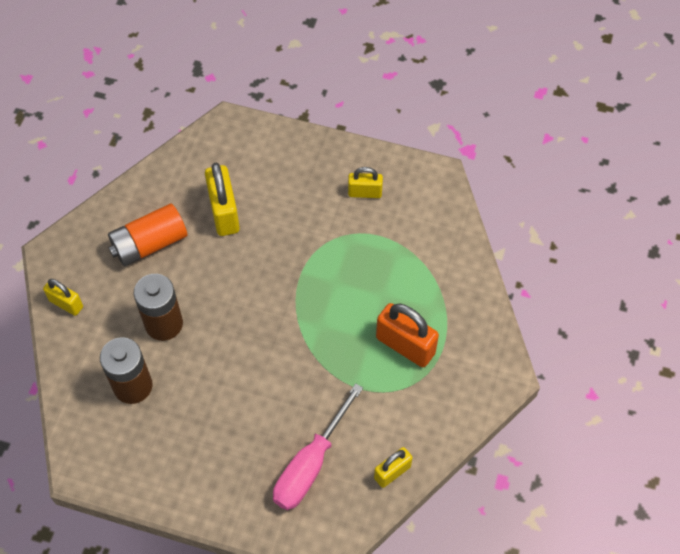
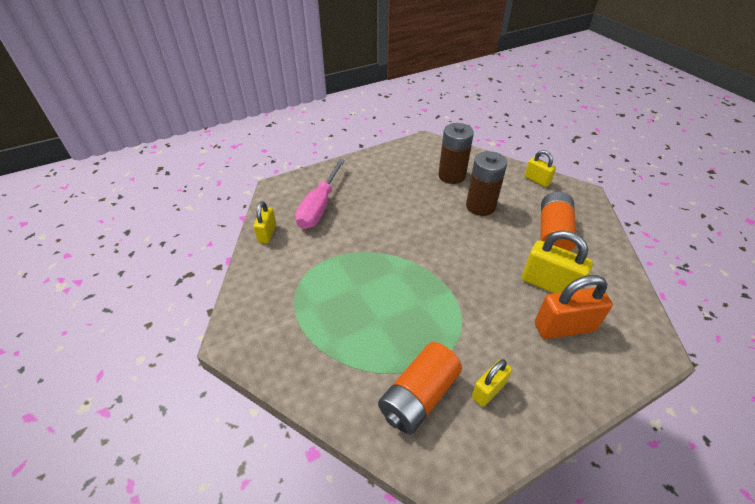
camera: 135 degrees right, 15 degrees down
(66, 304) = (537, 180): yellow padlock -> yellow padlock turned 60 degrees clockwise
(310, 465) = (319, 207): pink screwdriver -> pink screwdriver turned 150 degrees counterclockwise
(405, 345) = (327, 301): orange padlock -> orange padlock (564, 327)
(412, 225) = (418, 396): none -> orange battery

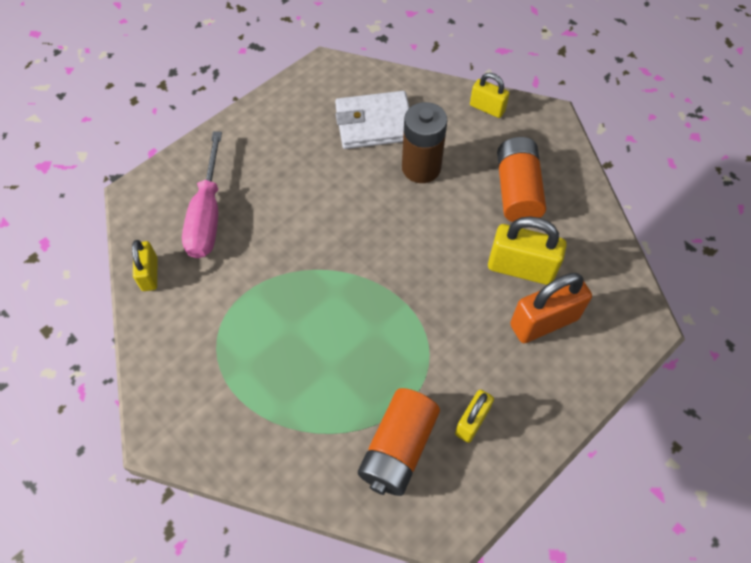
camera: 15 degrees left, 15 degrees up
(451, 176) = (374, 123): brown battery -> white wallet

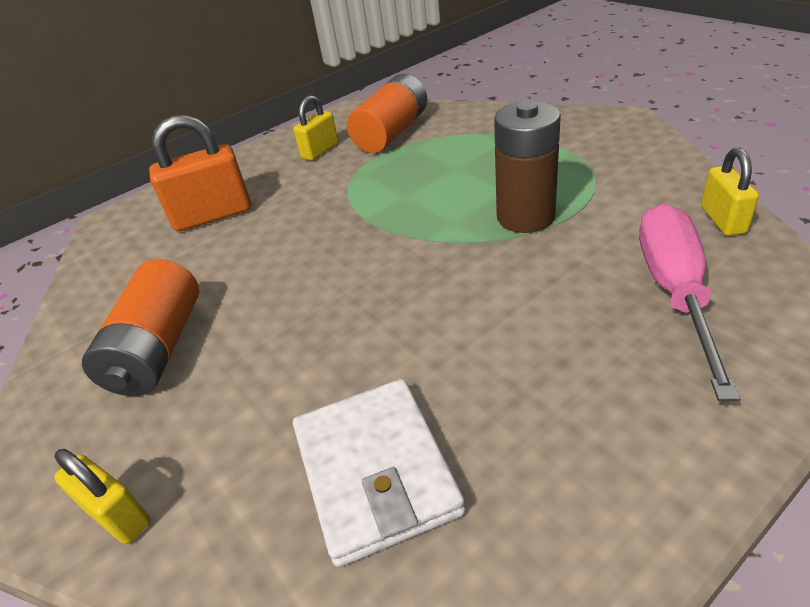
camera: 170 degrees left, 20 degrees down
(374, 123) = (375, 471): white wallet -> white wallet turned 75 degrees clockwise
(421, 168) = (301, 380): brown battery -> brown battery (525, 217)
(521, 268) = (210, 258): yellow padlock -> none

